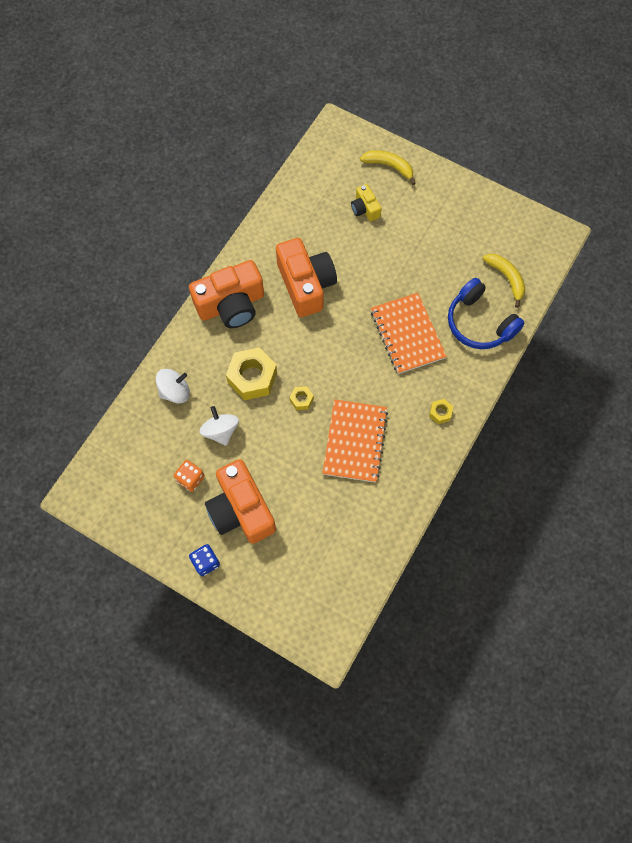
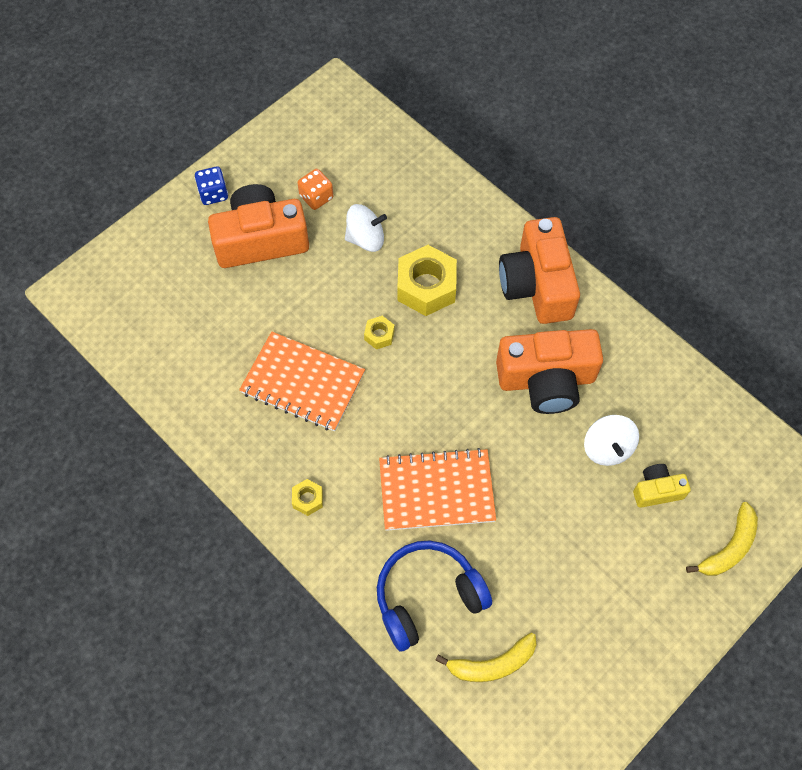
camera: 105 degrees right, 5 degrees down
(175, 391) = (432, 201): white spinning top -> white spinning top (607, 448)

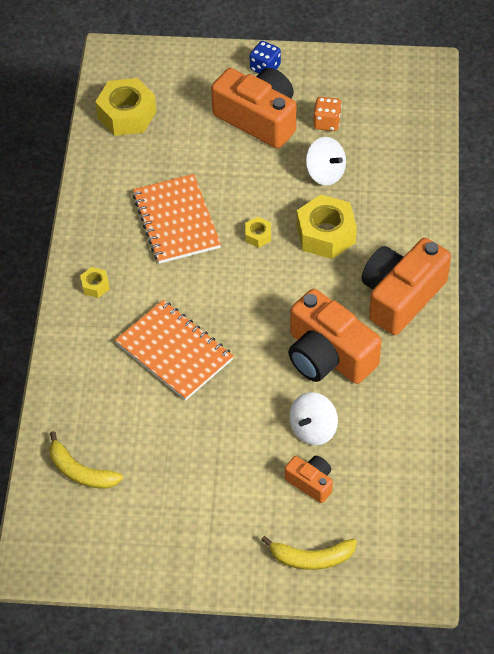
camera: 50 degrees right, 10 degrees down
(150, 331) = (126, 114): none -> yellow nut
(427, 597) = (92, 401): blue headphones -> none
(657, 490) = (311, 482): yellow camera -> orange camera

